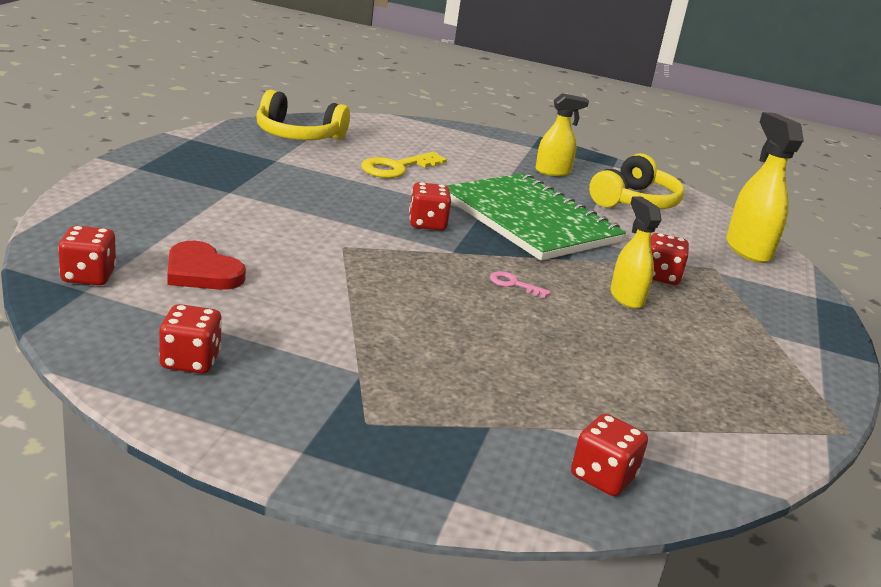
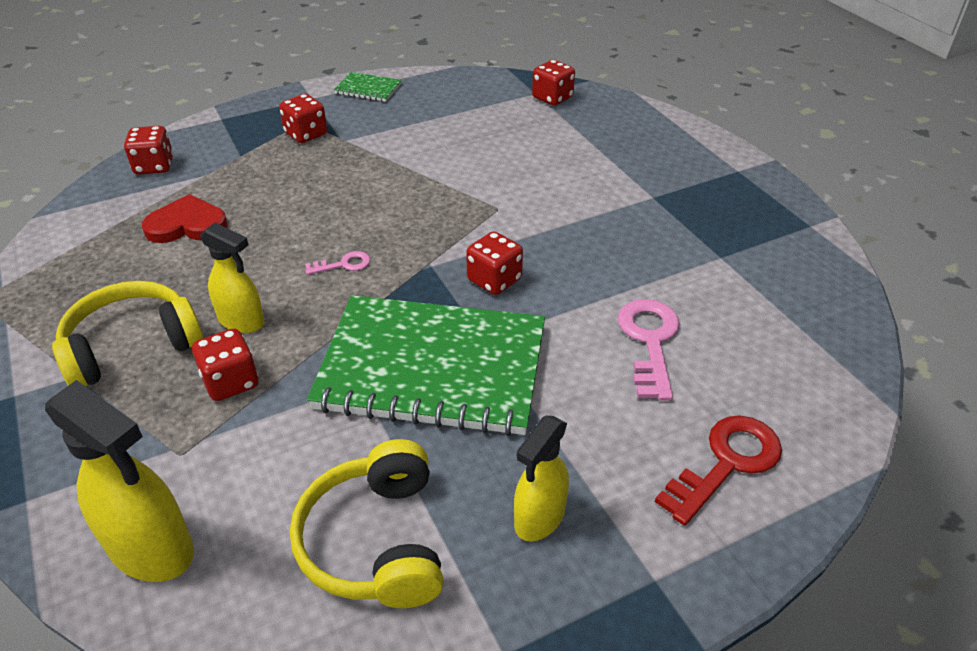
camera: 140 degrees right, 15 degrees up
(190, 361) = (423, 97): red dice -> red dice (306, 134)
(202, 272) = (519, 134): red heart -> red heart (187, 225)
(218, 415) = (368, 89): none -> green notebook
(298, 135) = (798, 309): yellow headphones -> yellow headphones (132, 347)
(397, 168) = (649, 342): yellow key -> pink key
(448, 141) = (726, 463): none -> red key

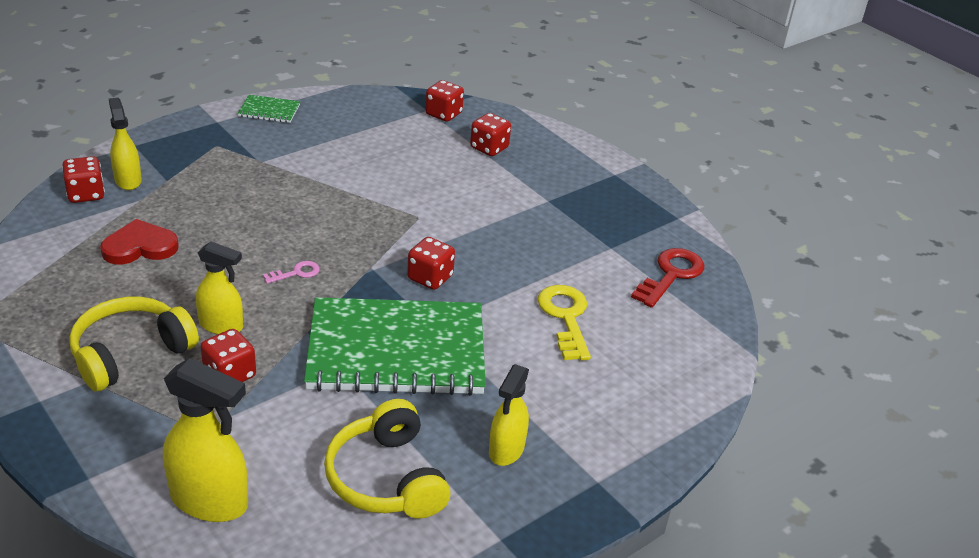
camera: 15 degrees left, 5 degrees down
(201, 154) = (128, 180): none -> yellow spray bottle
(306, 134) = (223, 157): red dice -> red dice (489, 148)
(649, 342) = (565, 318): pink key -> yellow key
(726, 463) = (636, 400): red key -> red key (671, 275)

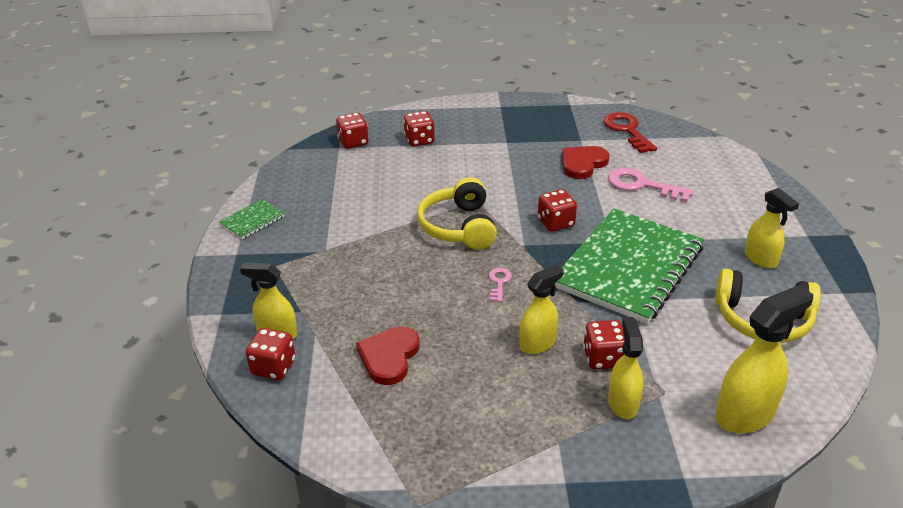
camera: 50 degrees left, 0 degrees up
(131, 354) = (538, 406): yellow headphones -> yellow headphones (459, 227)
(170, 407) = (622, 403): none -> yellow spray bottle
(562, 263) = (583, 164): none -> red heart
(565, 318) = (642, 185): yellow key -> pink key

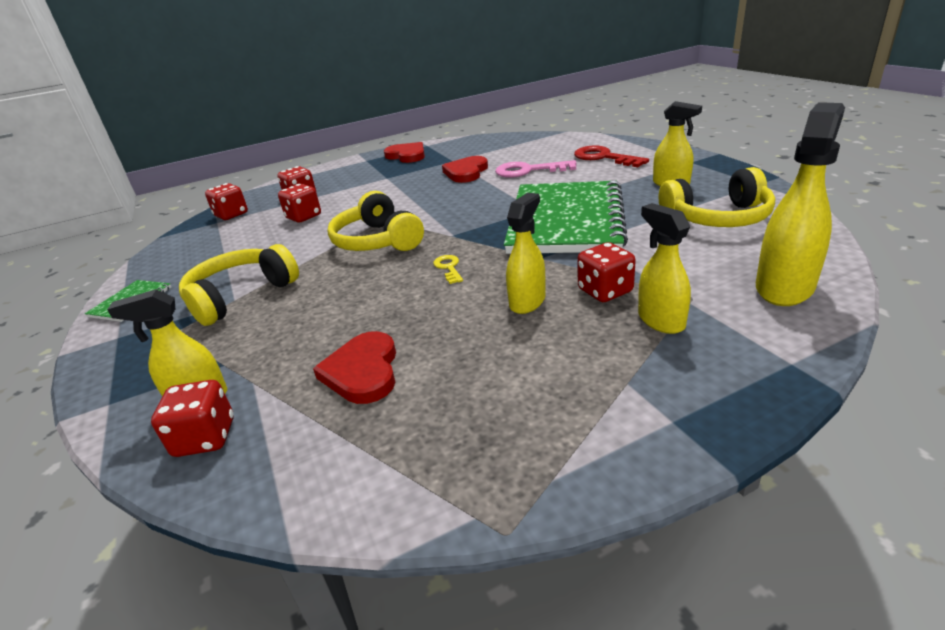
camera: 20 degrees left, 5 degrees down
(331, 247) = (241, 296): none -> yellow headphones
(499, 283) = (448, 268): pink key -> yellow key
(542, 114) = (407, 155): none -> red heart
(555, 223) = (472, 212): red dice -> red dice (303, 217)
(627, 131) = (488, 146): red key -> red key (604, 157)

